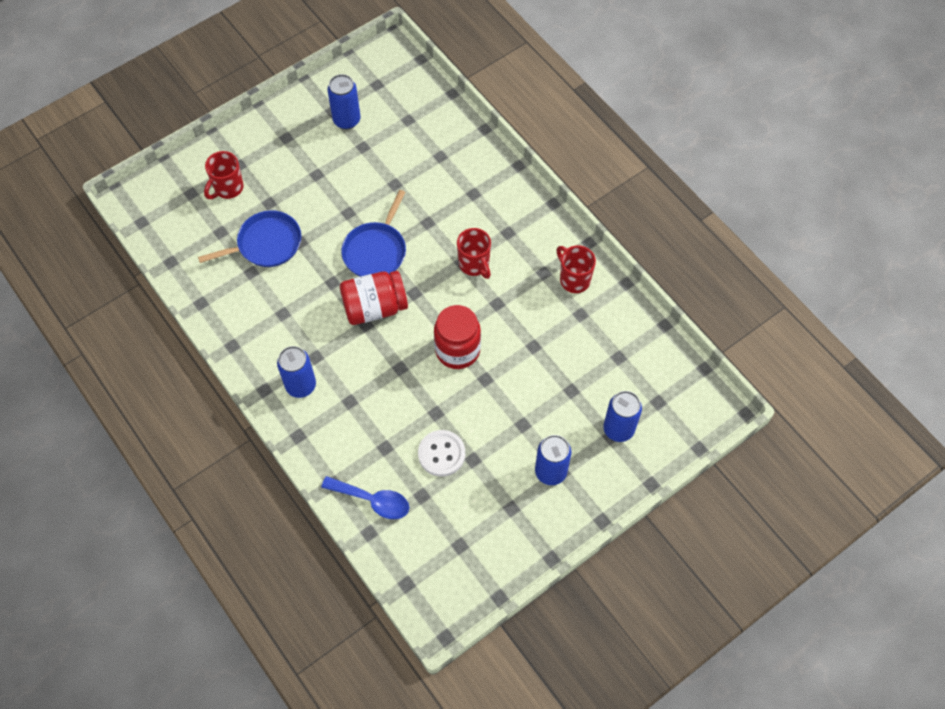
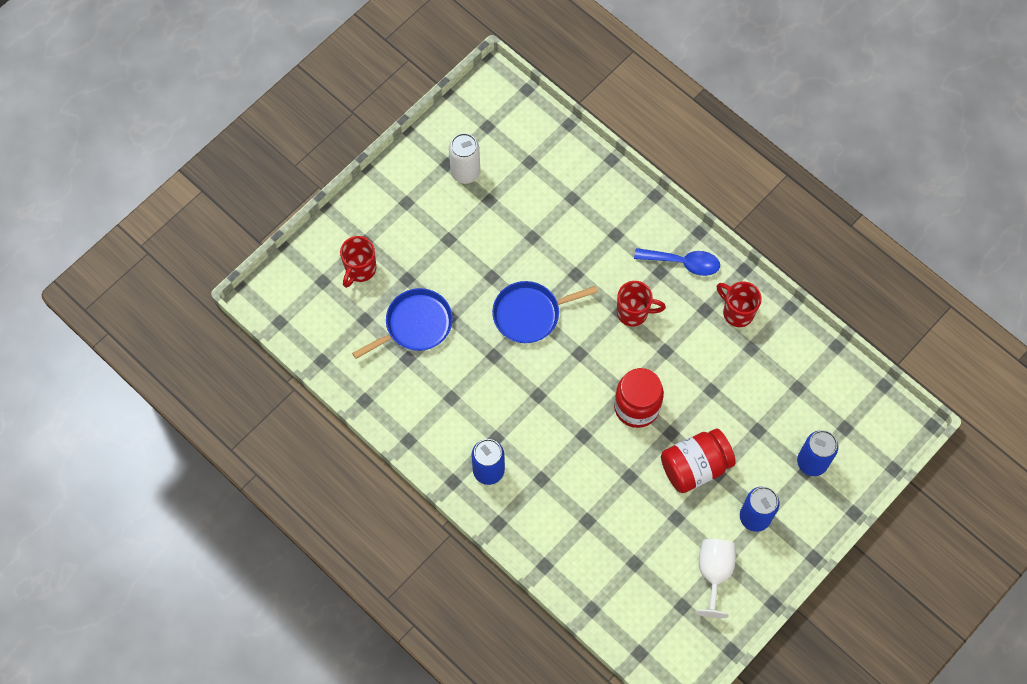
camera: 10 degrees left, 5 degrees up
(346, 120) = (465, 172): blue can -> white can
(372, 500) = (588, 576): blue spoon -> blue spoon (683, 263)
(374, 307) = (543, 375): red jar -> red jar (695, 466)
(376, 250) = (530, 314): blue pan -> blue pan turned 60 degrees clockwise
(441, 454) = (644, 517): white button -> none
(474, 264) = (633, 312): red mug -> red mug turned 45 degrees counterclockwise
(498, 519) = (714, 573): none -> white goblet

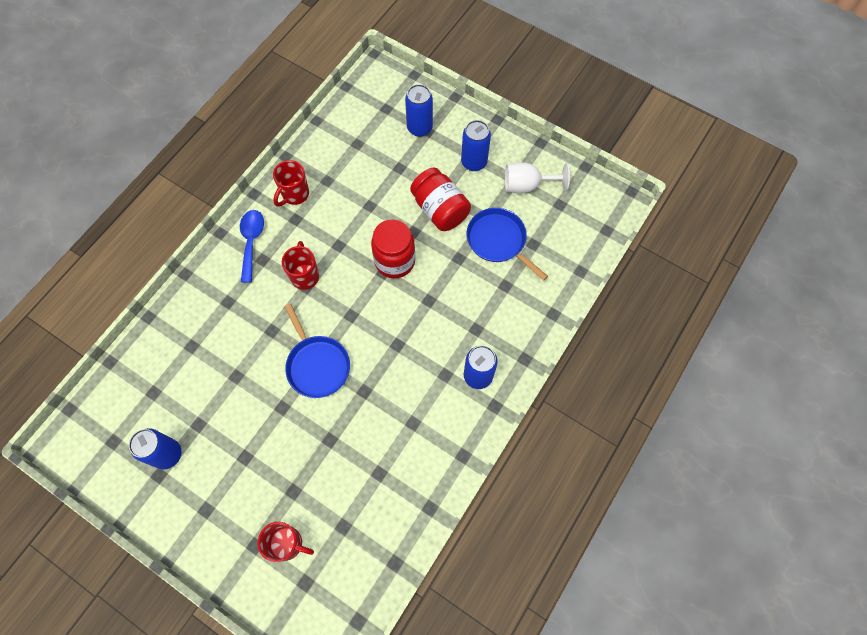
camera: 100 degrees left, 0 degrees up
(415, 325) = (342, 473): blue pan -> blue pan (498, 241)
(465, 172) = (167, 454): white can -> blue can

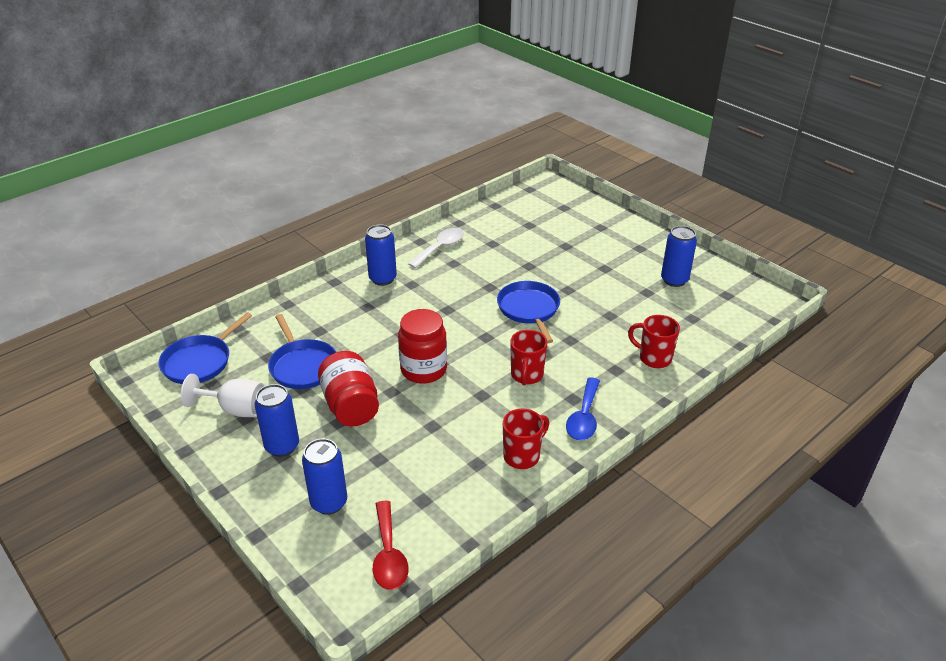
camera: 165 degrees left, 30 degrees down
(287, 544) = (574, 224): red mug -> red mug (653, 358)
(366, 103) = (389, 555): none -> red spoon
(435, 448) = (440, 248): none -> white spoon
(586, 225) = (200, 361): none -> blue pan

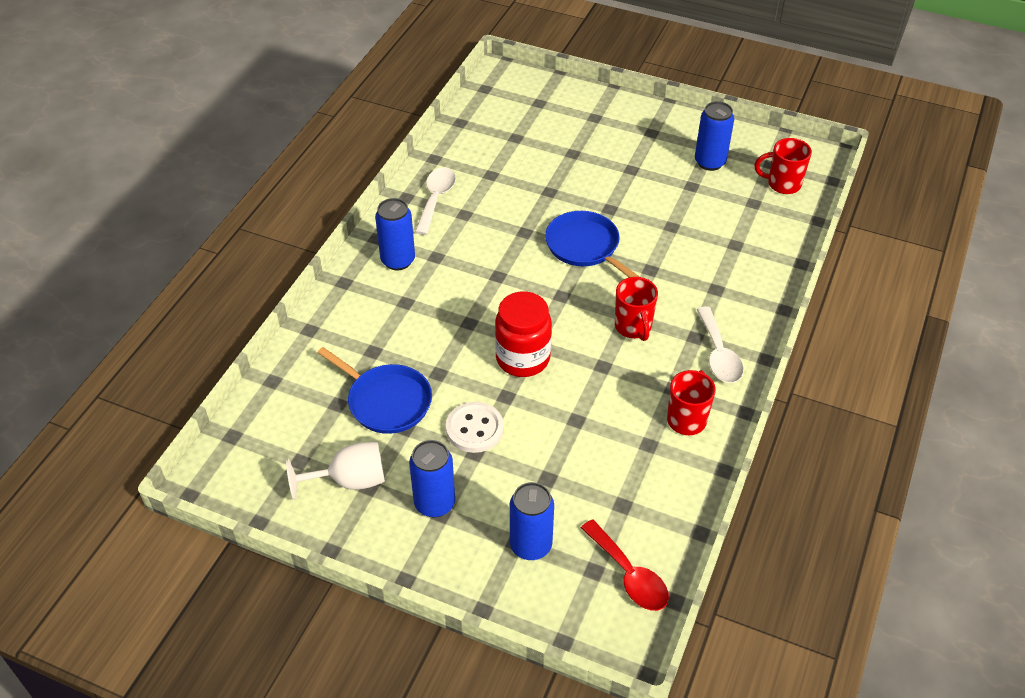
camera: 25 degrees left, 10 degrees up
(200, 361) = (261, 439): blue pan -> none
(351, 406) = (474, 429): red jar -> white button
(584, 417) = (719, 354): blue spoon -> white spoon
(653, 358) = (744, 263): red mug -> red mug (782, 184)

